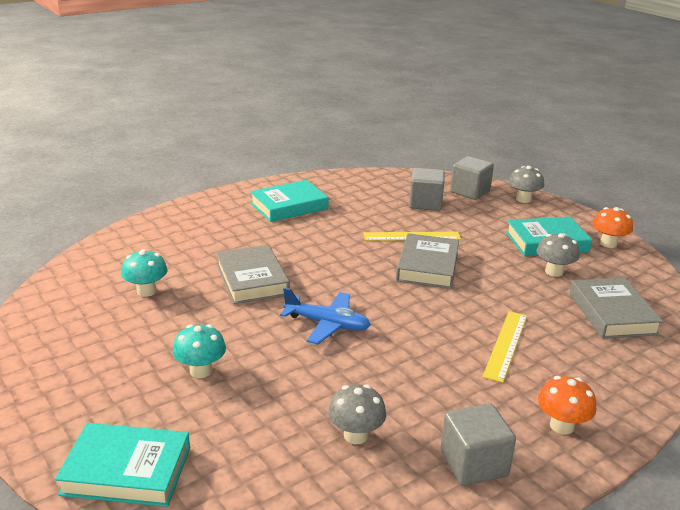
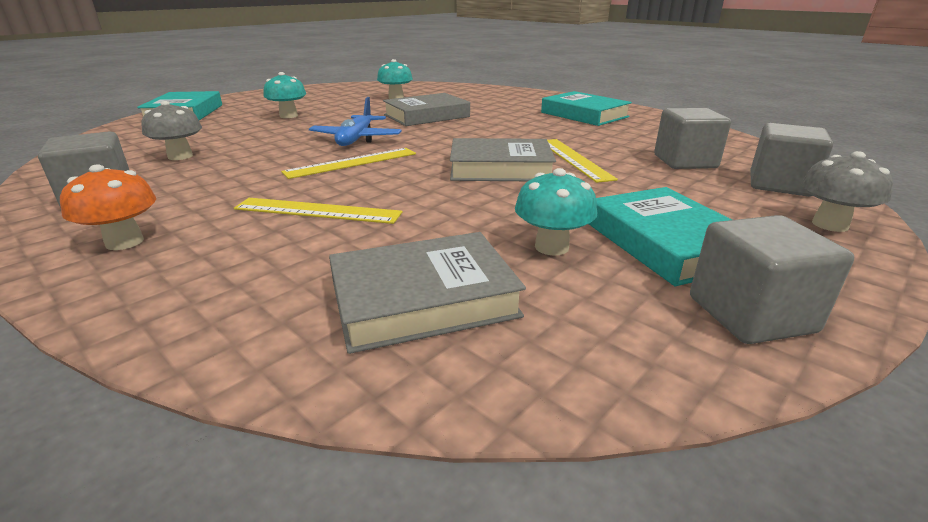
camera: 80 degrees right, 0 degrees up
(400, 329) = (352, 162): none -> yellow ruler
(554, 272) = (551, 247): grey mushroom -> turquoise mushroom
(608, 243) = (750, 314): orange mushroom -> grey cube

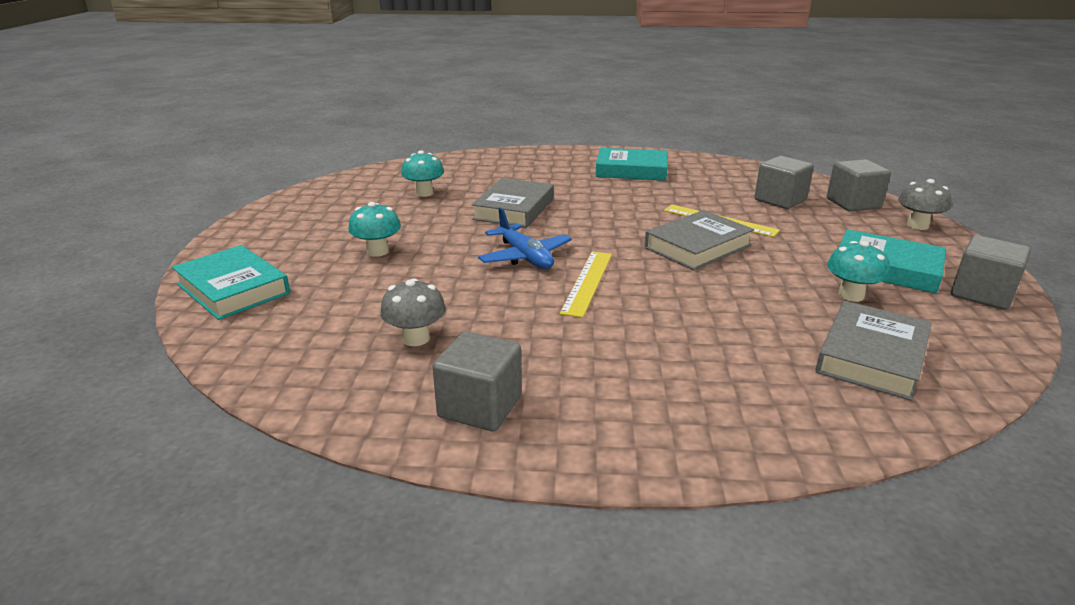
camera: 40 degrees left, 0 degrees up
(124, 242) = (626, 422): orange mushroom -> none
(317, 211) = (679, 333): yellow ruler -> none

